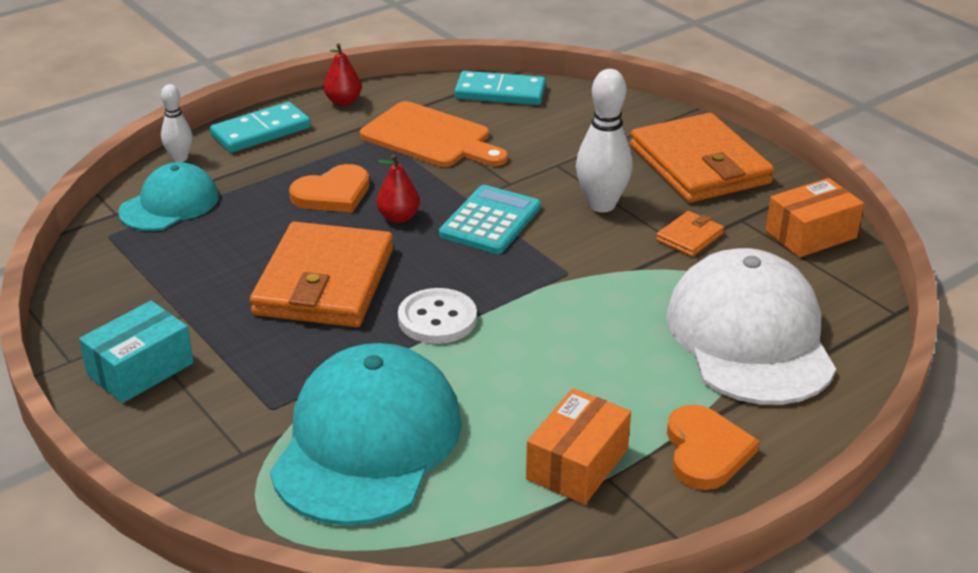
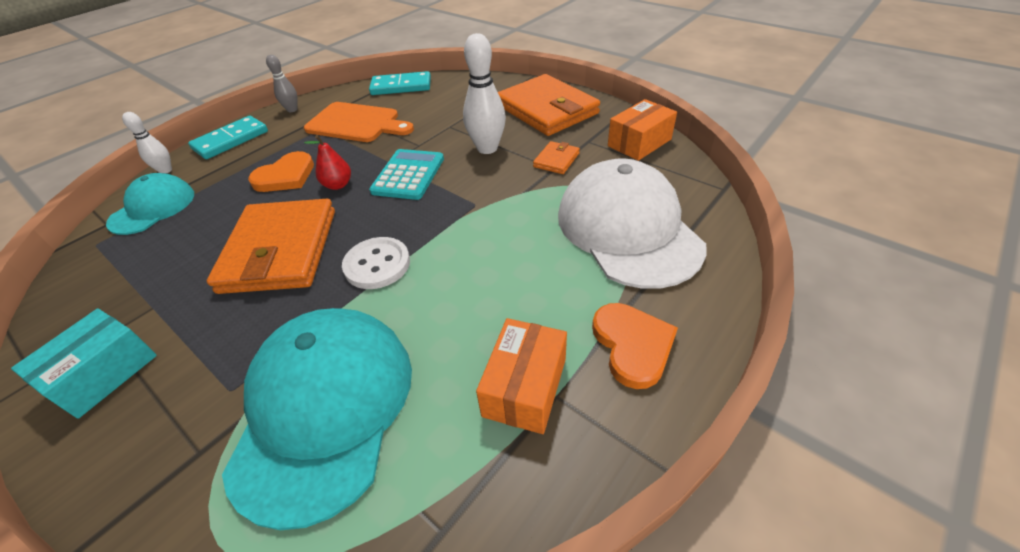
camera: 10 degrees left, 10 degrees up
(343, 101) = (292, 110): red pear -> grey bowling pin

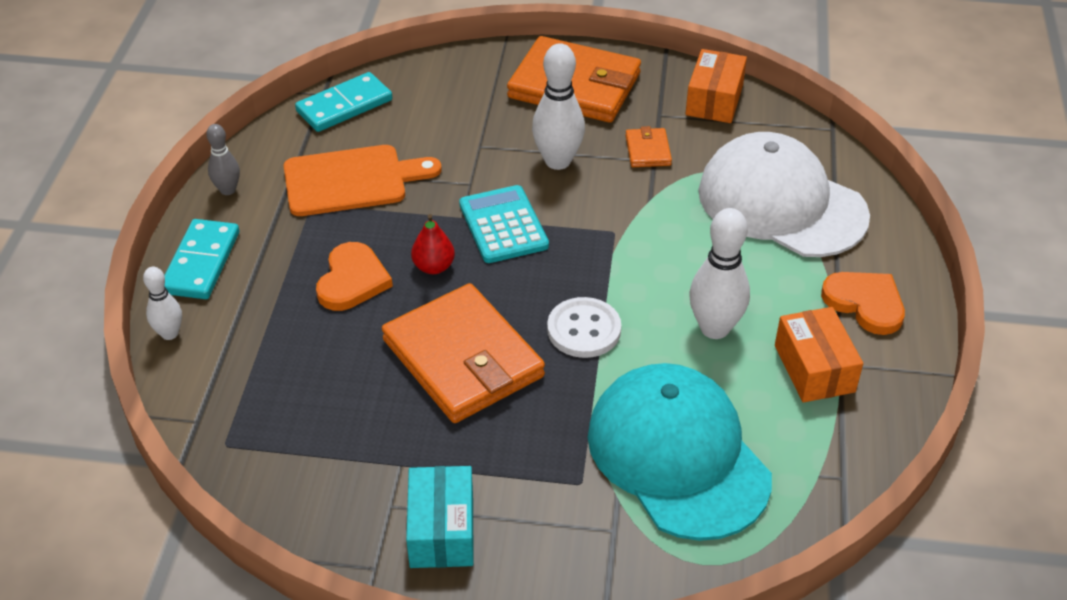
camera: 35 degrees left, 0 degrees up
(153, 208) = (231, 380): turquoise cap -> none
(473, 307) = (714, 328): none -> white bowling pin

